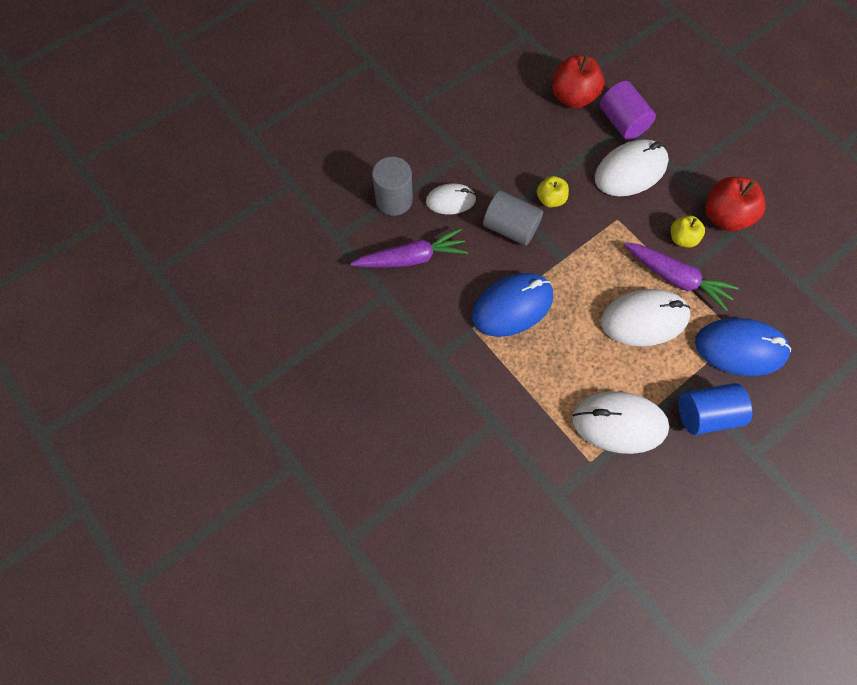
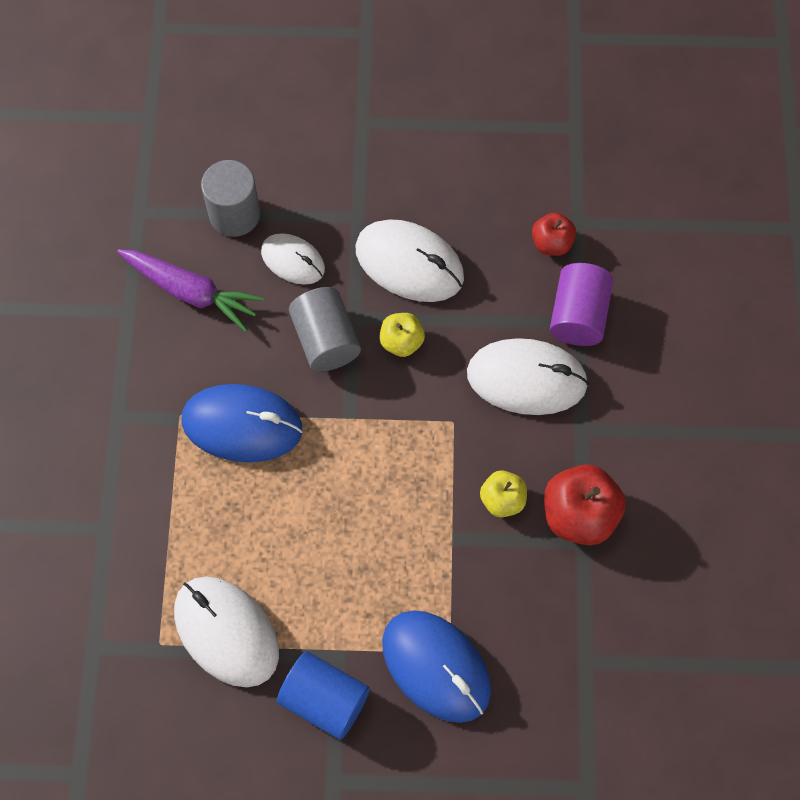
camera: 40 degrees right, 0 degrees up
(573, 97) = (551, 243): red apple -> red apple, size x0.59
(644, 319) = (365, 551): white mouse -> white mouse (409, 263)
(676, 278) = (447, 537): purple carrot -> none

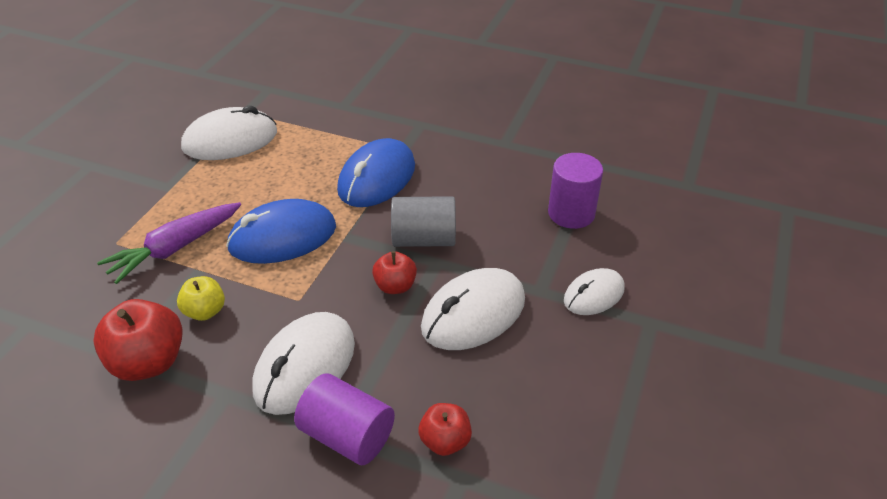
camera: 110 degrees right, 25 degrees down
(191, 292) = (506, 175): purple carrot -> purple carrot (175, 248)
(234, 214) = (571, 213): grey cylinder -> purple cylinder
(293, 260) = (510, 237): white mouse -> white mouse (593, 295)
(324, 700) = (144, 172): blue cylinder -> none
(401, 342) = (395, 286): yellow apple -> red apple
(436, 667) = (112, 232): blue mouse -> blue mouse (282, 237)

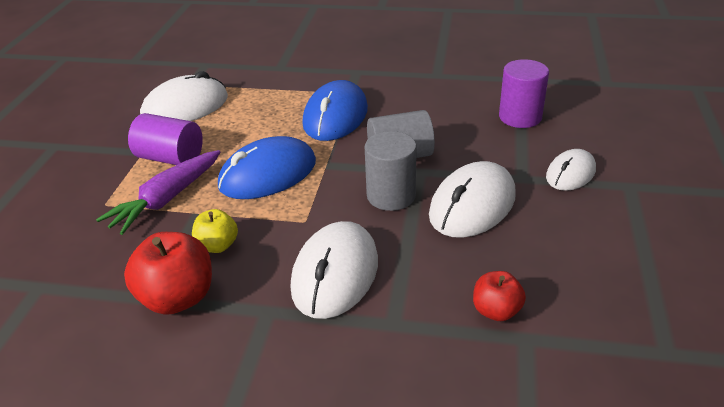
camera: 10 degrees left, 5 degrees down
(347, 435) = (402, 323): purple cylinder -> purple cylinder (170, 158)
(395, 286) = (391, 195): red apple -> grey cylinder

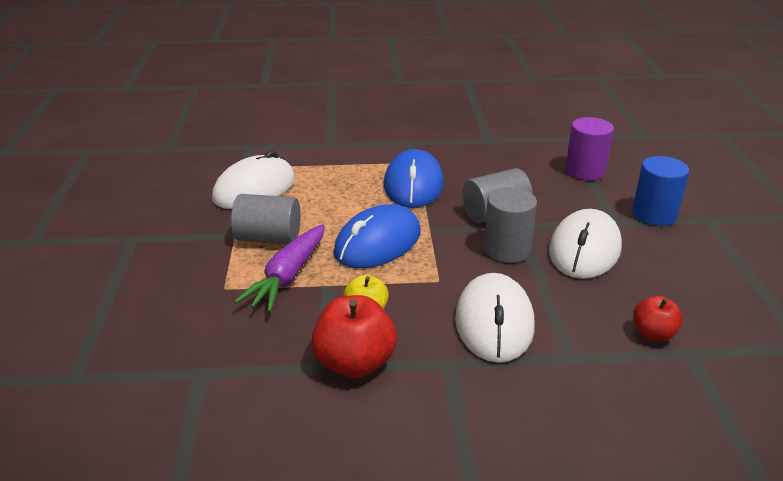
camera: 15 degrees left, 5 degrees down
(170, 158) = (268, 238): purple cylinder -> grey cylinder
(570, 173) = (654, 214): white mouse -> blue cylinder

